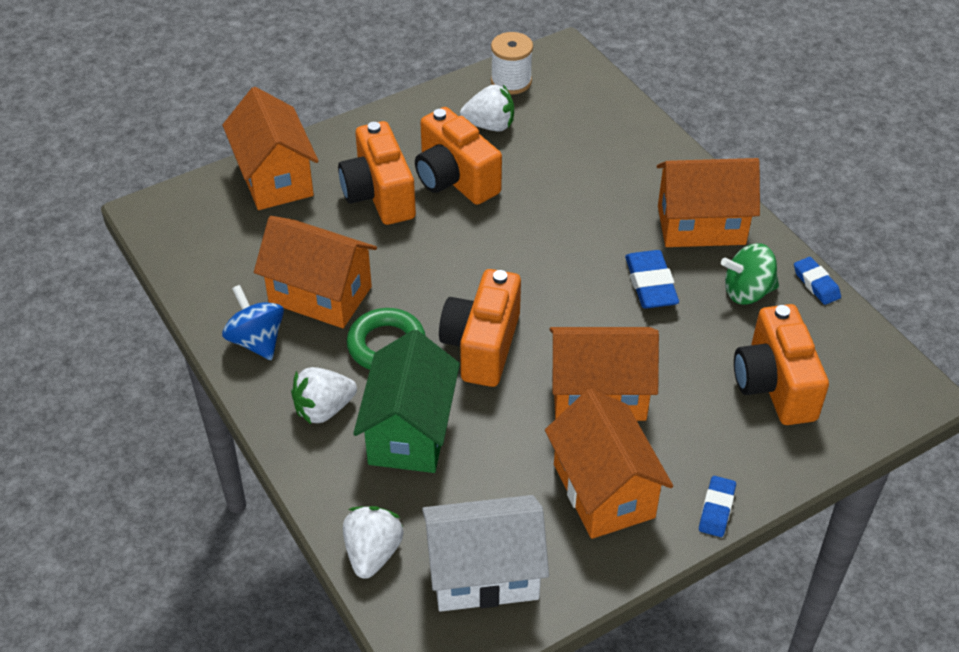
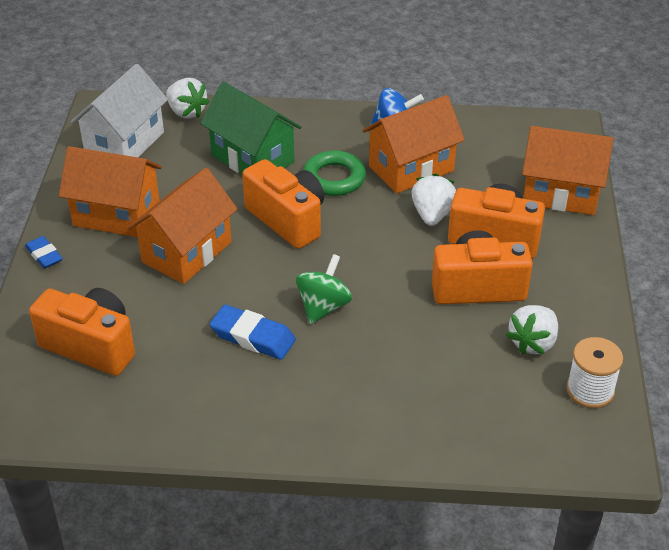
camera: 125 degrees right, 5 degrees down
(324, 409) = (308, 133): white strawberry -> white strawberry (432, 214)
(701, 225) = (283, 409): orange house -> none
(747, 292) = (186, 390): green spinning top -> green spinning top (323, 306)
(816, 284) = (147, 441): blue eraser -> none

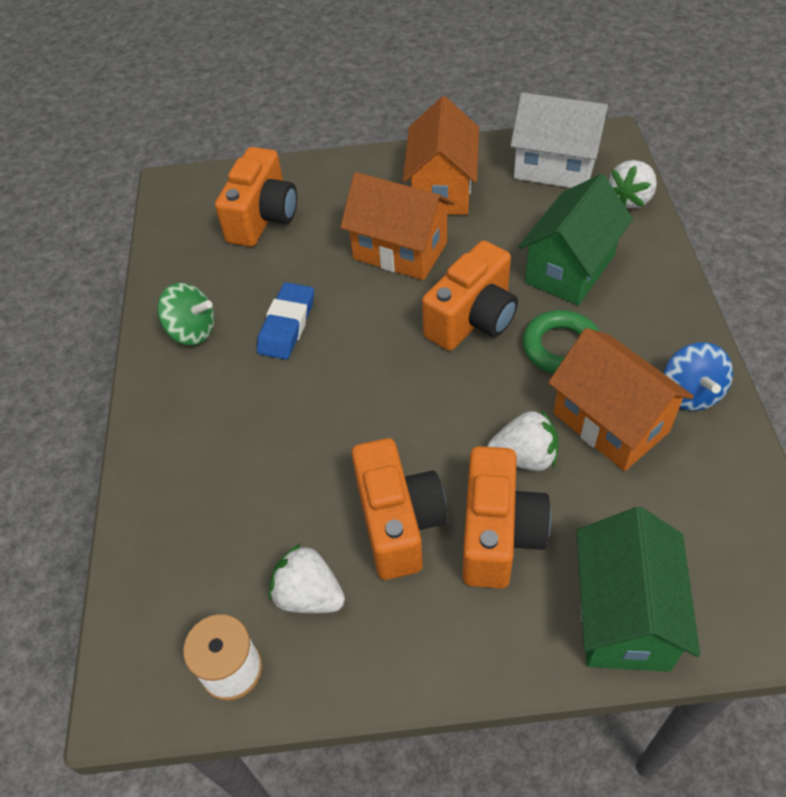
camera: 85 degrees right, 10 degrees up
(44, 255) = (373, 159): blue eraser -> none
(323, 306) = (339, 374): green spinning top -> green spinning top (192, 331)
(560, 193) = (623, 615): orange house -> green house

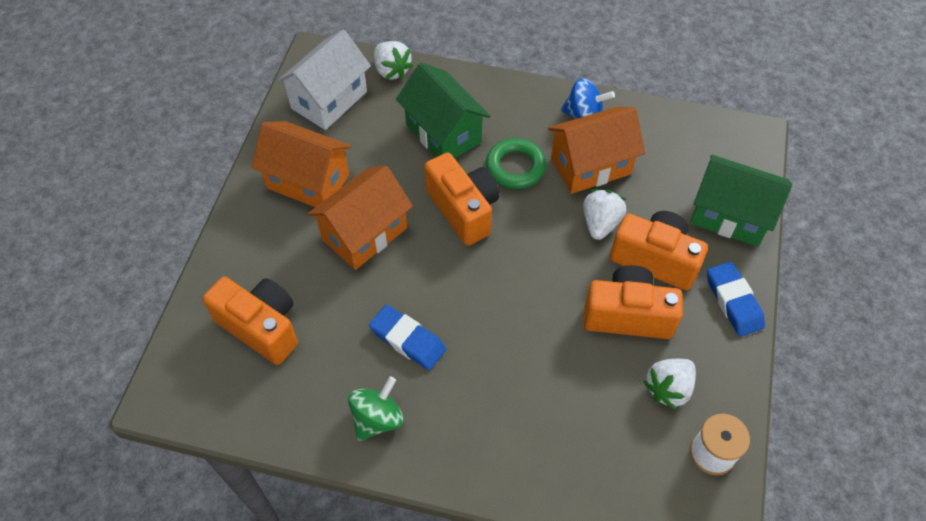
camera: 75 degrees left, 5 degrees up
(474, 650) = (733, 301): none -> blue eraser

